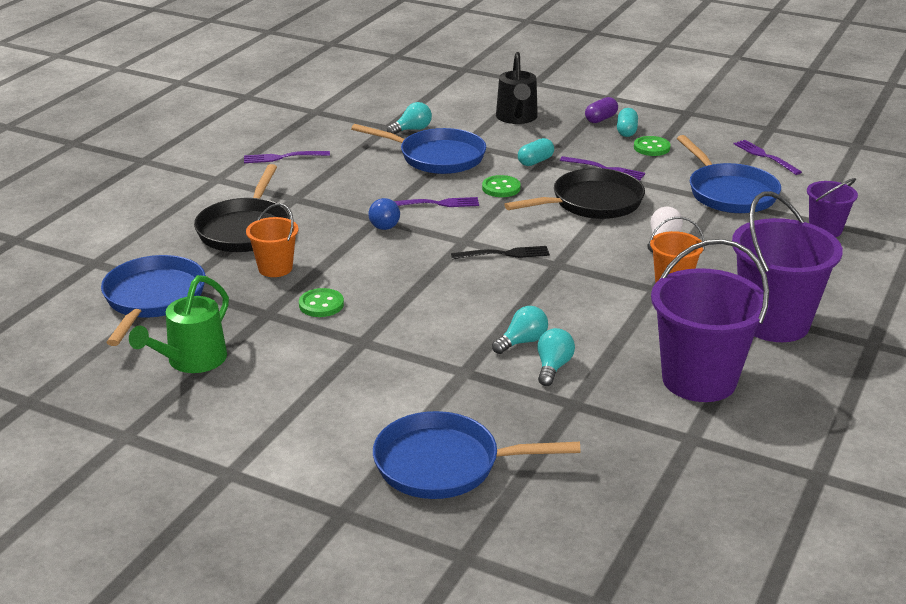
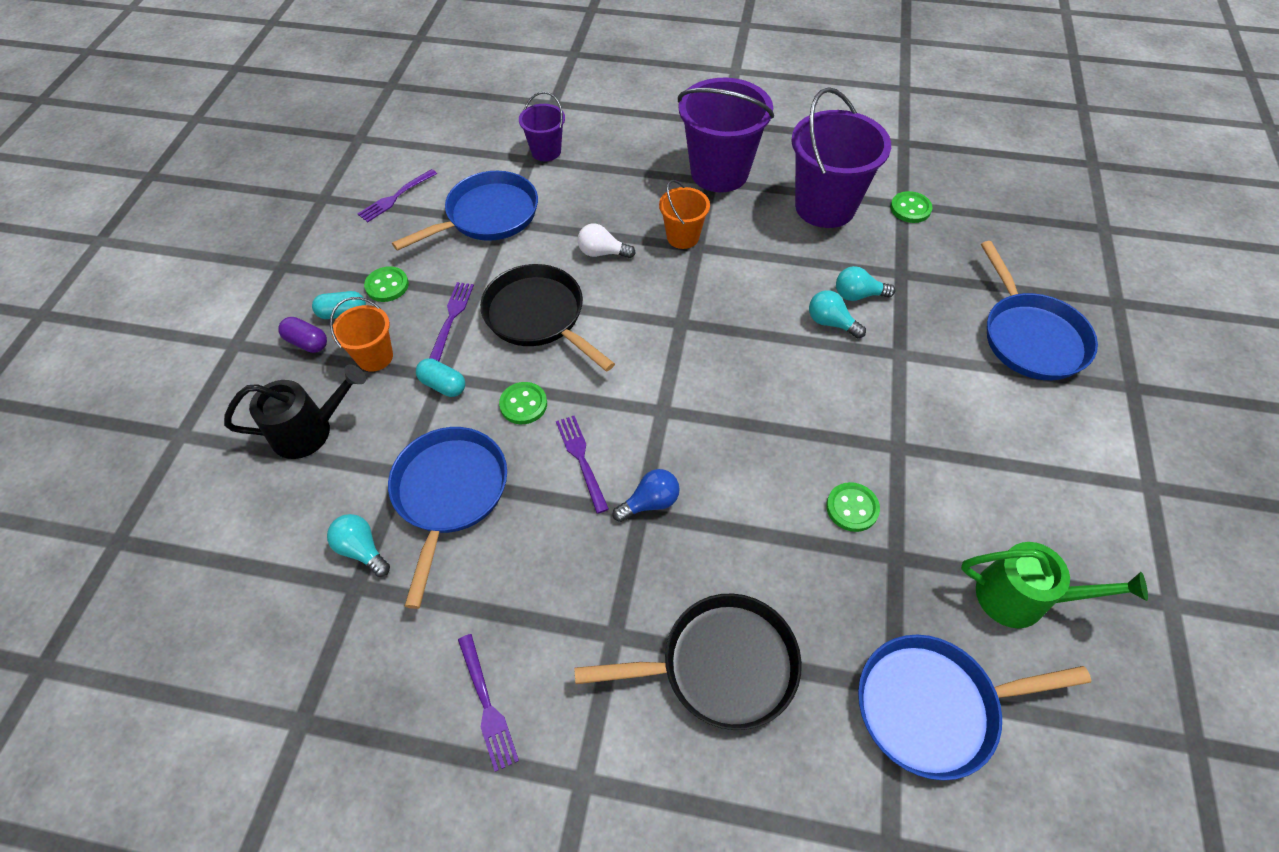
camera: 105 degrees left, 25 degrees up
(275, 268) = (799, 587): orange bucket -> orange bucket (375, 357)
(504, 254) = (677, 369): black fork -> none
(680, 442) = (910, 209): none -> green button

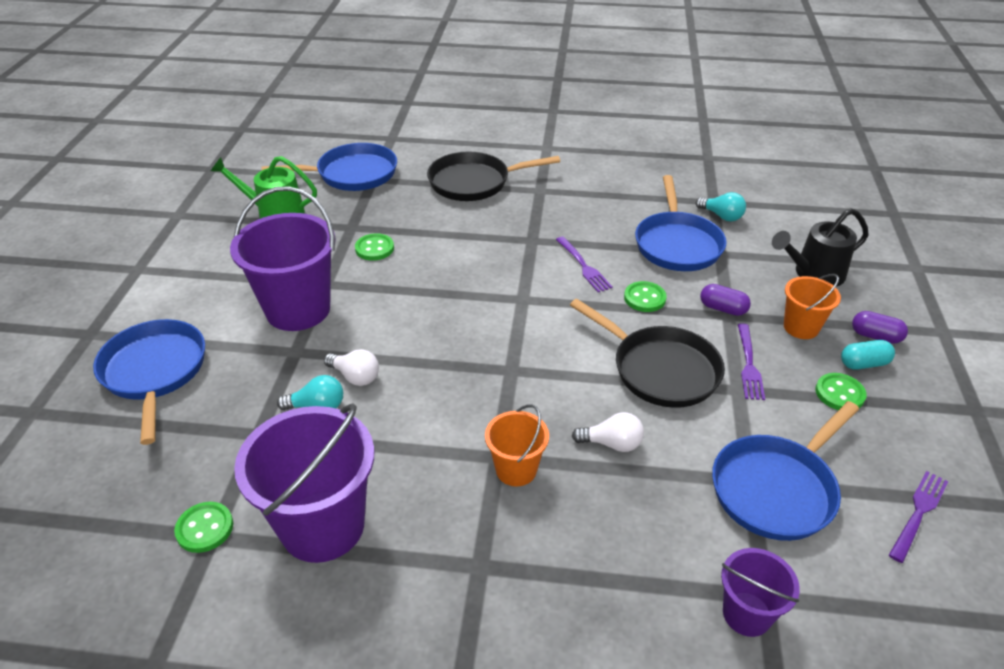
camera: 175 degrees right, 15 degrees down
(443, 385) = (722, 309): turquoise capsule -> purple capsule
(487, 705) = (607, 165): purple fork -> none
(650, 502) = (525, 245): blue light bulb -> none
(719, 172) = (468, 582): purple bucket -> purple bucket (298, 309)
(831, 323) = (355, 377): turquoise light bulb -> white light bulb

